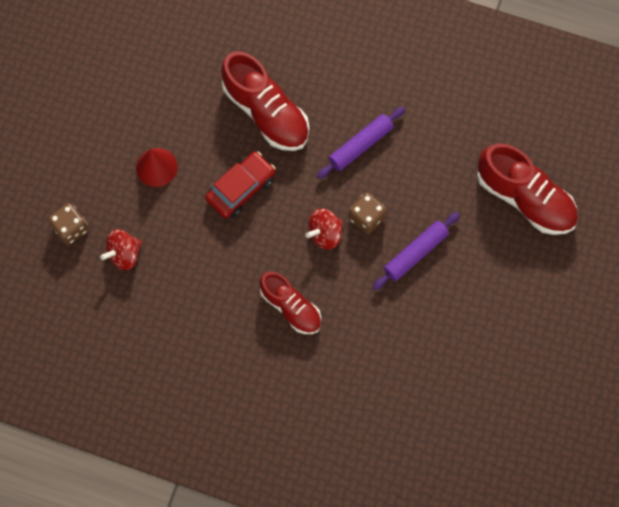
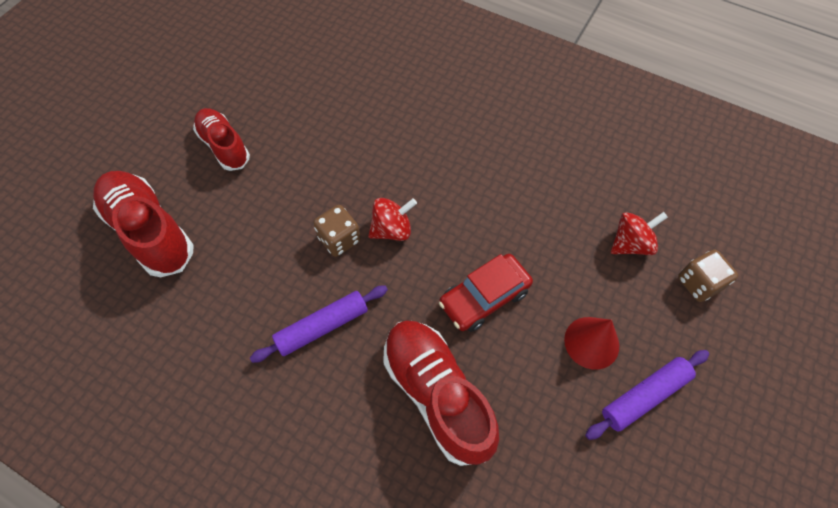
camera: 170 degrees left, 10 degrees down
(291, 307) = (445, 163): red shoe -> red shoe (224, 146)
(415, 253) = (296, 194): purple rolling pin -> purple rolling pin (644, 395)

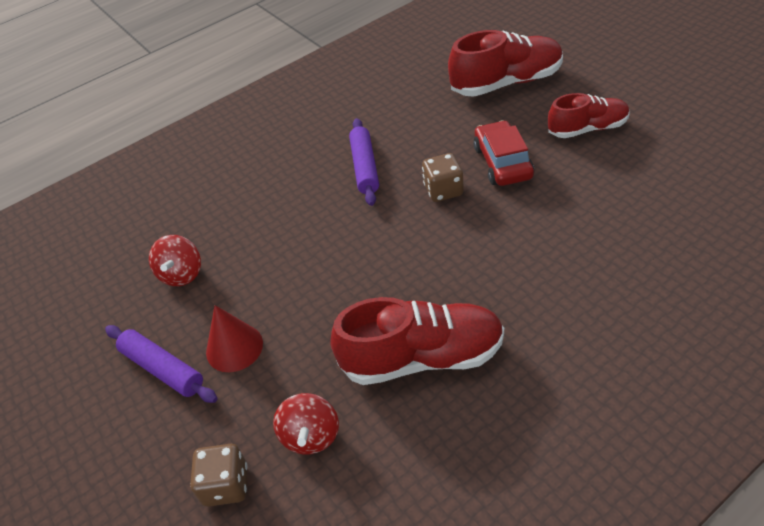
camera: 120 degrees right, 15 degrees down
(392, 229) = (436, 228): red spinning top -> red spinning top (182, 274)
(437, 394) = (266, 223): red shoe -> red shoe (422, 357)
(484, 297) = (327, 278): red car -> red car (502, 162)
(644, 395) = (163, 369): purple rolling pin -> purple rolling pin turned 45 degrees counterclockwise

